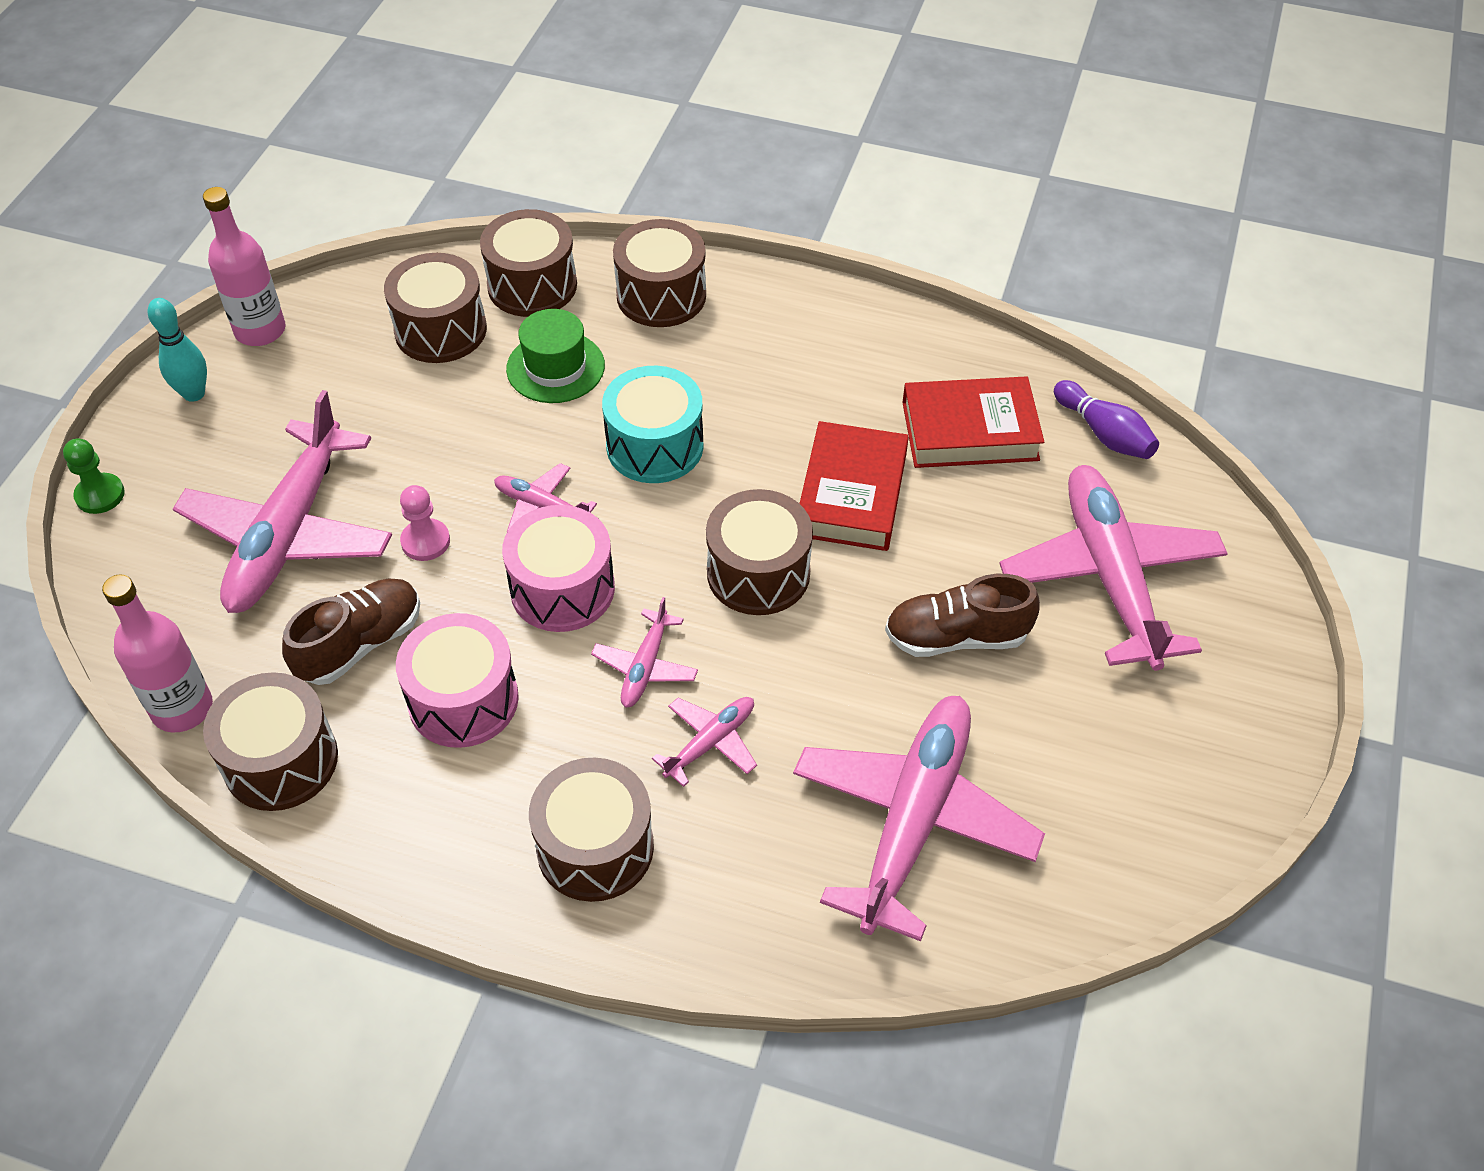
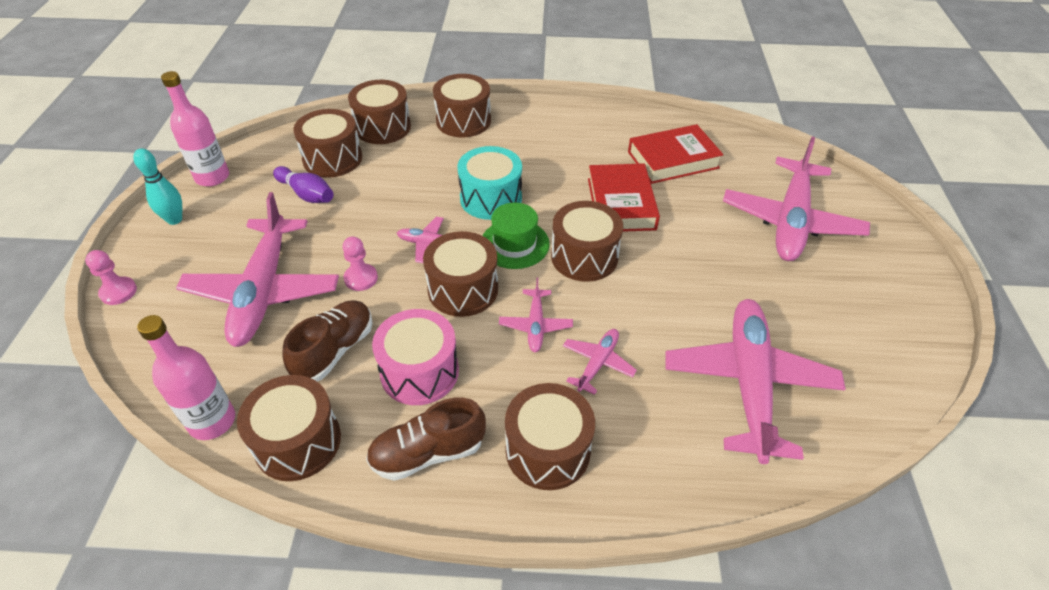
camera: 15 degrees left, 5 degrees down
(100, 495) = (118, 292): green pawn -> pink pawn
(555, 367) = (413, 167): green hat -> green hat (514, 244)
(562, 589) = (463, 289): pink drum -> brown drum
(956, 637) = (720, 269): brown shoe -> brown shoe (427, 453)
(1104, 433) = (747, 149): purple bowling pin -> purple bowling pin (306, 194)
(1110, 577) = (791, 220): pink plane -> pink plane turned 135 degrees counterclockwise

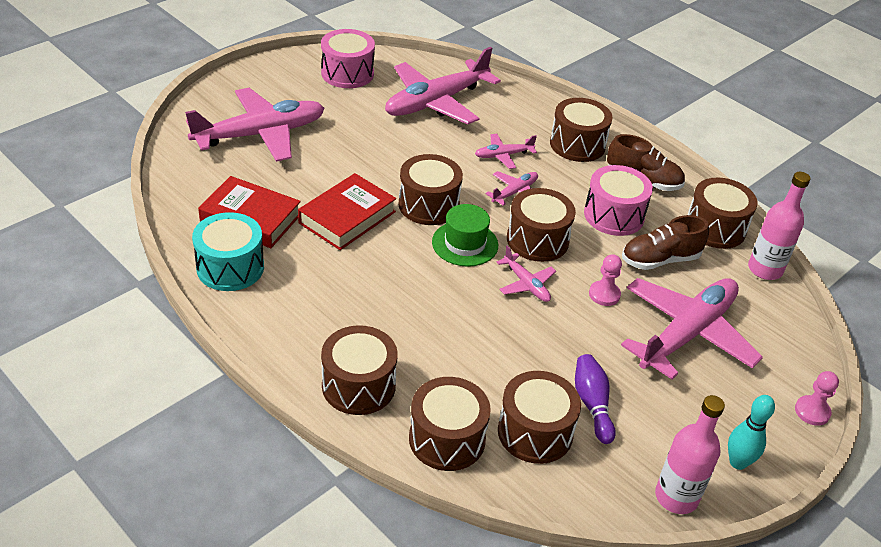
camera: 140 degrees left, 5 degrees down
(491, 198) = (437, 288): turquoise drum -> turquoise drum (230, 267)
(872, 347) = (347, 73): none -> pink drum

